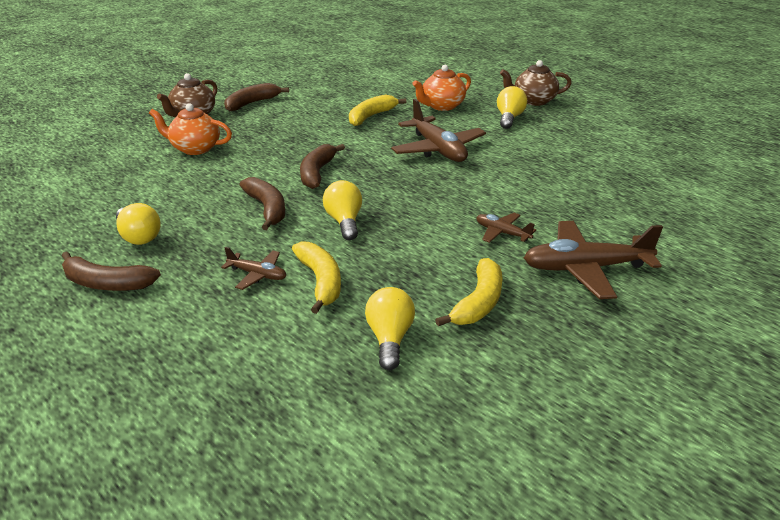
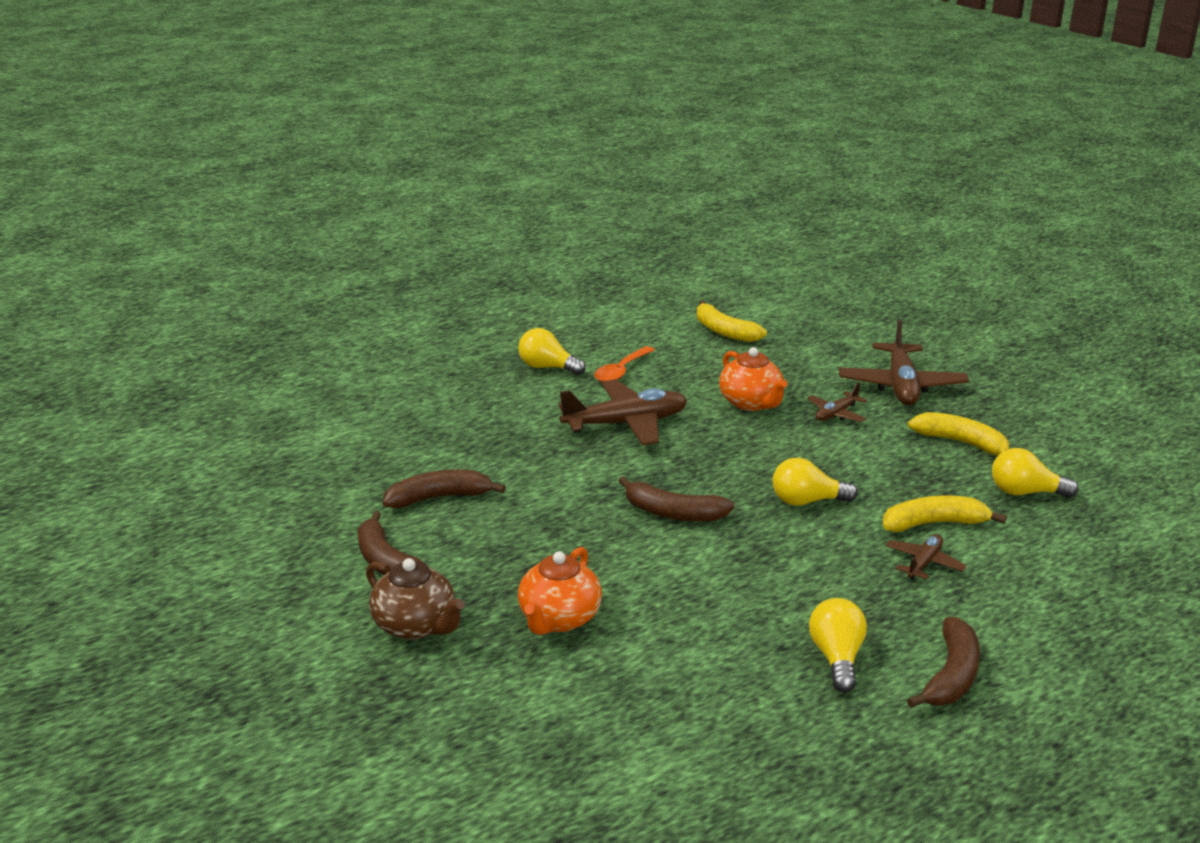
camera: 80 degrees left, 5 degrees down
(138, 237) = (836, 658): yellow light bulb -> yellow light bulb turned 60 degrees counterclockwise
(267, 209) = (769, 554): brown banana -> brown banana (439, 498)
(371, 116) = (497, 459): yellow banana -> yellow banana (724, 331)
(441, 106) = (485, 405): orange teapot -> orange teapot (751, 403)
(521, 142) = (621, 371): none -> orange spoon
(533, 101) = (498, 345): brown teapot -> none

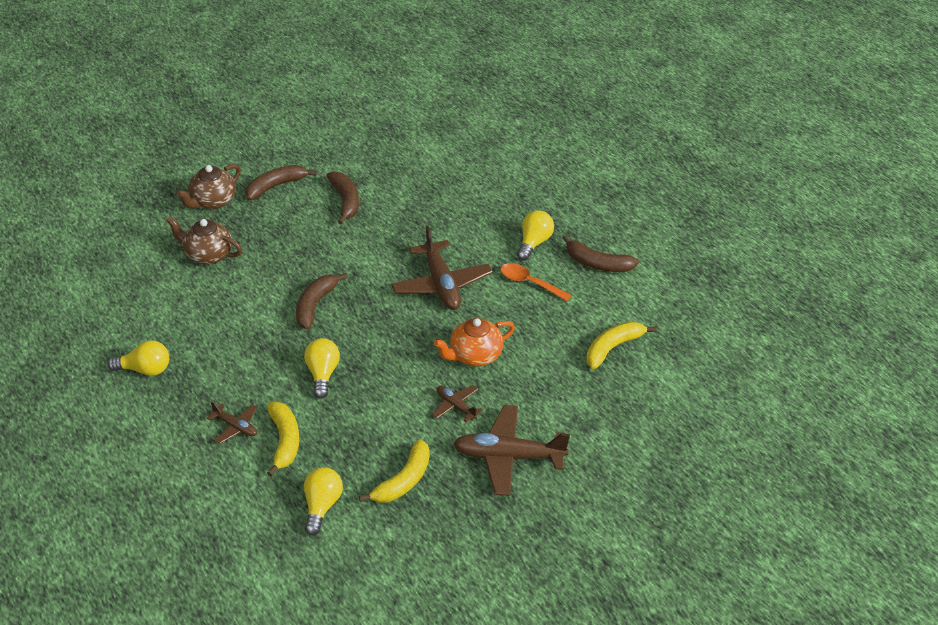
camera: 90 degrees right, 15 degrees up
(559, 619) = (207, 255): orange teapot -> brown teapot
(951, 676) = (116, 420): brown banana -> brown banana (597, 263)

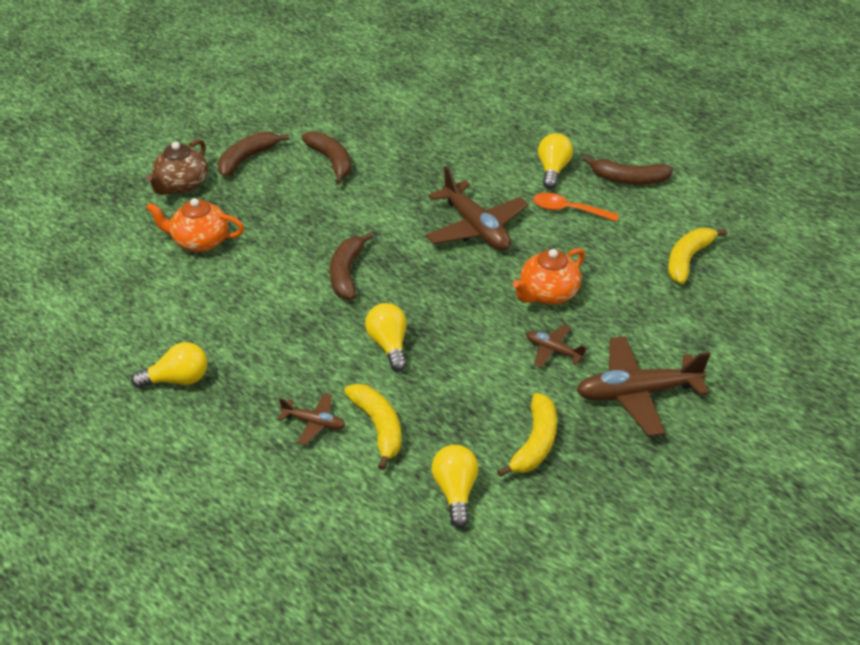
camera: 15 degrees left, 0 degrees up
(207, 255) = (199, 242): brown teapot -> orange teapot

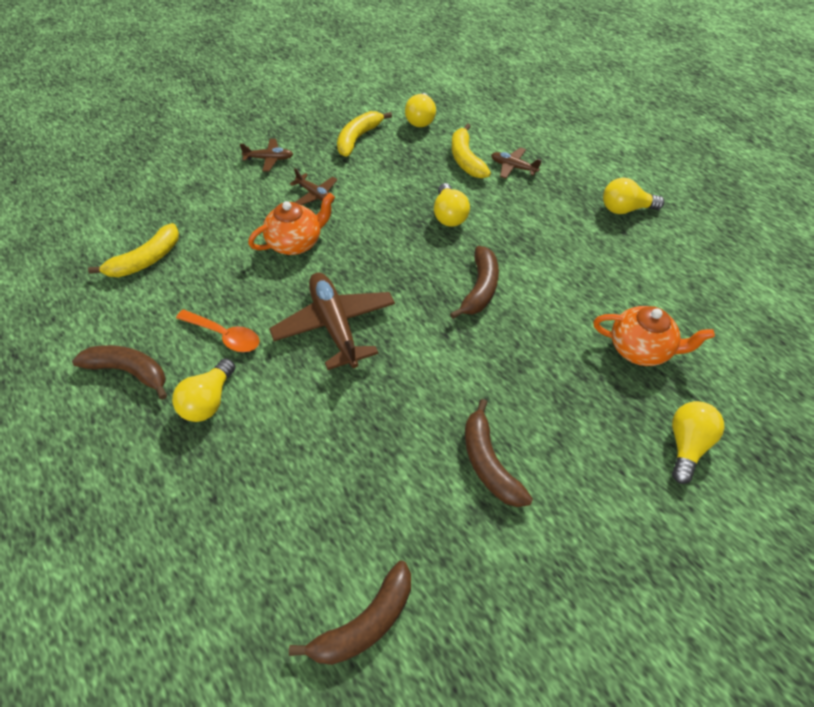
camera: 170 degrees left, 10 degrees up
(182, 185) = (686, 445): brown teapot -> yellow light bulb
(247, 158) = (607, 487): brown banana -> brown banana (365, 623)
(637, 393) = (269, 159): brown plane -> brown plane, size x0.51

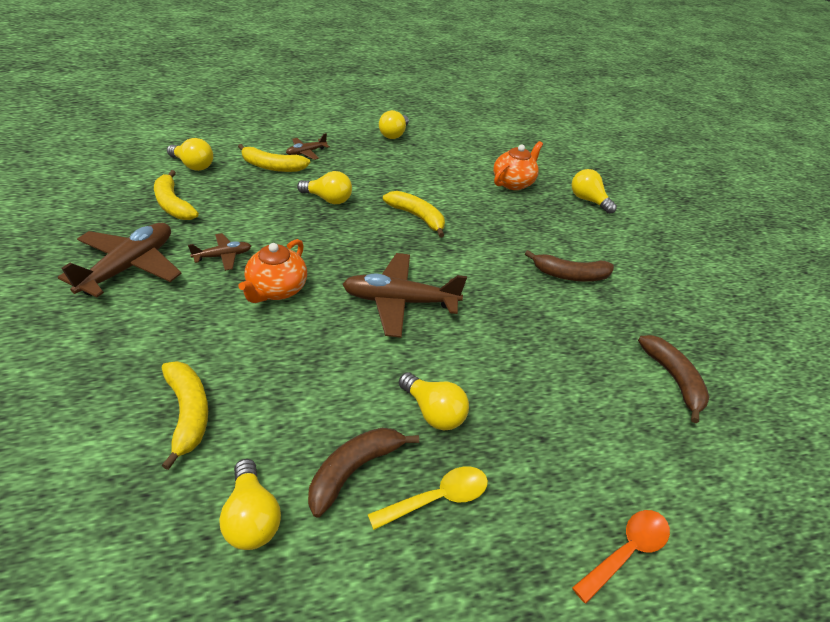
camera: 70 degrees left, 10 degrees down
(73, 333) = (252, 517): none -> yellow light bulb
(120, 436) = (437, 498): none -> yellow spoon
(225, 336) = (359, 376): orange spoon -> orange spoon (626, 551)
(269, 159) = (129, 267): brown plane -> brown plane, size x1.96
(296, 243) = (276, 290): orange teapot -> orange teapot turned 150 degrees counterclockwise
(480, 288) = (417, 217): brown banana -> yellow banana

